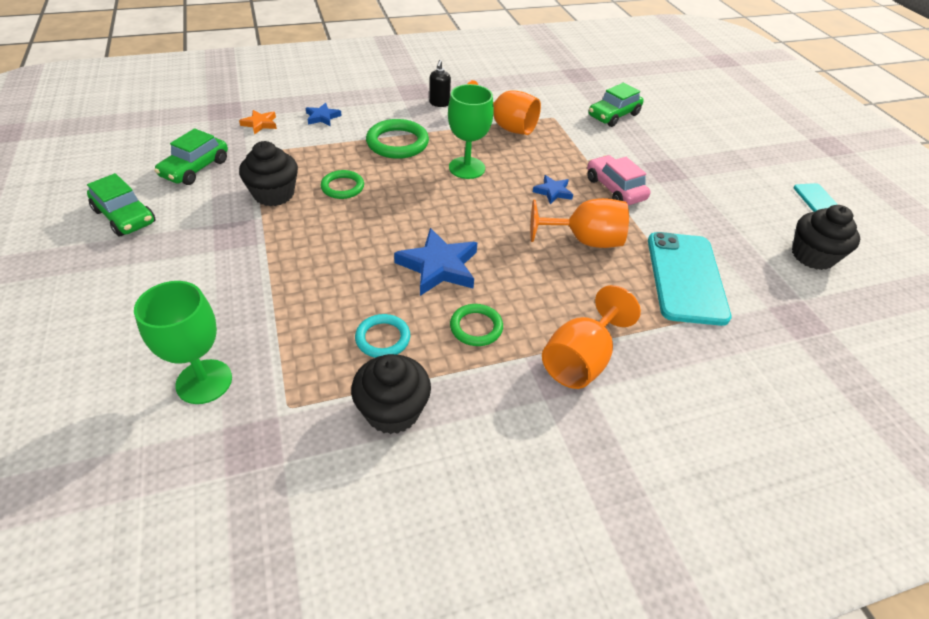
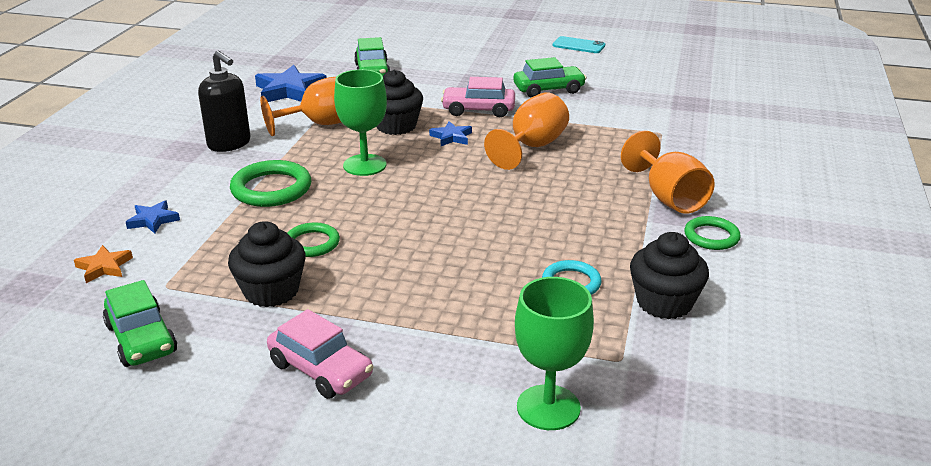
camera: 55 degrees left, 15 degrees down
(125, 216) = (182, 419): green car -> green car (548, 89)
(198, 250) = (321, 369): none -> pink car
(438, 266) = (499, 225): blue star -> blue star (289, 90)
(439, 103) = (229, 144): black soap dispenser -> black soap dispenser, size x1.70
(476, 327) = (595, 231): green ring -> green ring (711, 236)
(686, 277) = (614, 124): turquoise phone -> none
(812, 256) = (633, 72): black cupcake -> black cupcake (396, 126)

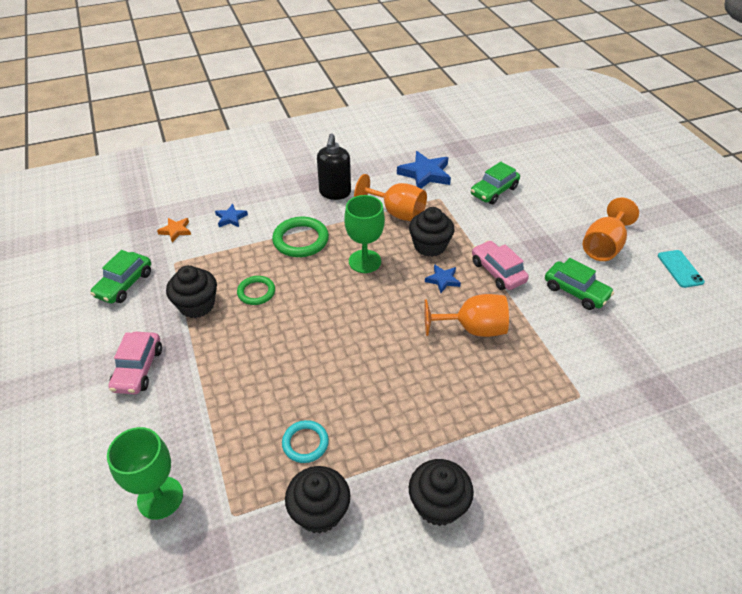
camera: 55 degrees right, 15 degrees up
(669, 198) = (474, 449): orange goblet -> orange goblet (603, 246)
(711, 236) = (438, 504): green ring -> black cupcake

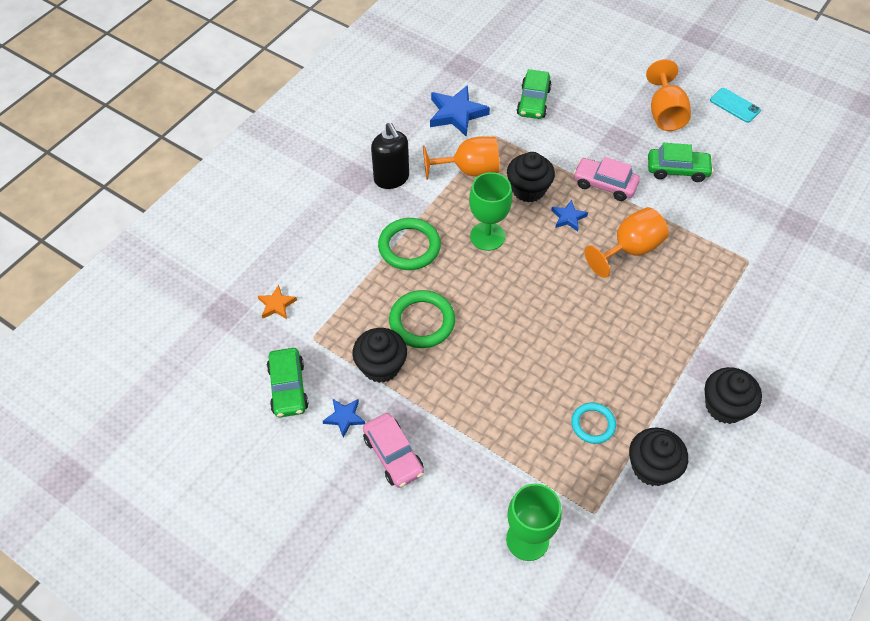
camera: 35 degrees left, 10 degrees up
(231, 218) = (318, 261): blue star -> blue star (344, 417)
(256, 292) = (422, 321): green ring -> green ring, size x1.59

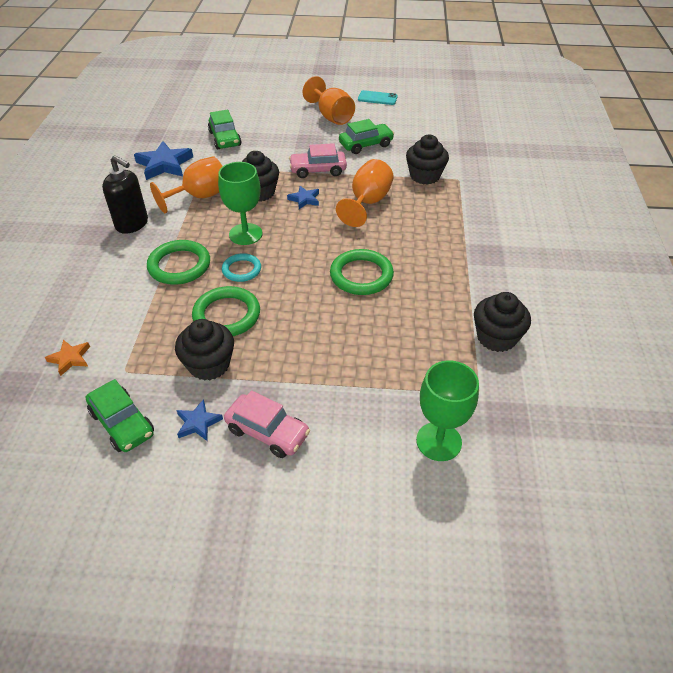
camera: 30 degrees left, 10 degrees down
(568, 335) = (361, 275): none -> green ring
(593, 424) = (427, 328): turquoise ring -> turquoise ring (241, 270)
(724, 406) = (515, 273): black cupcake -> black cupcake (425, 176)

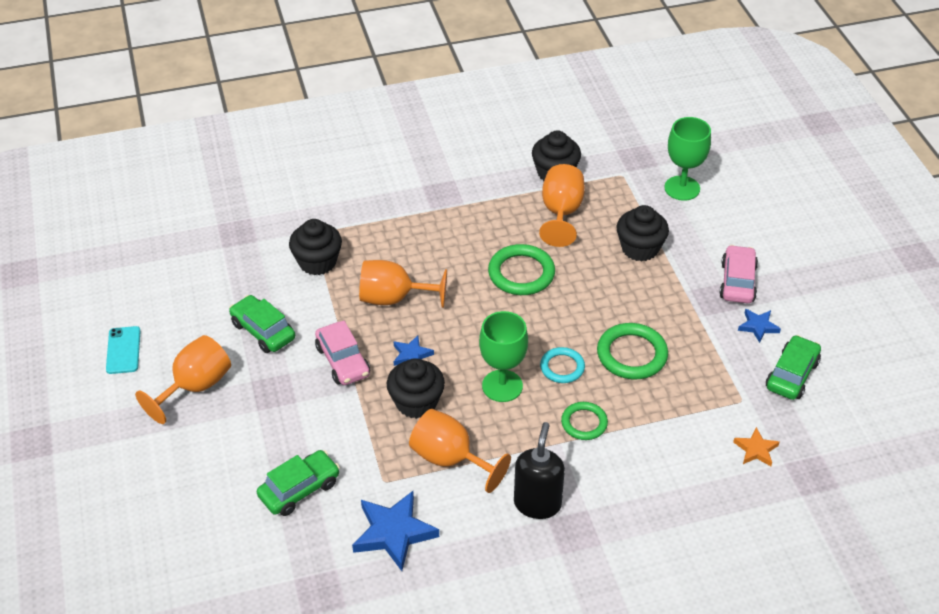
camera: 110 degrees left, 0 degrees up
(179, 265) = (584, 423): green ring -> green ring, size x0.63
(209, 365) = (697, 343): black cupcake -> black cupcake (640, 248)
(432, 324) = (561, 213): none -> orange goblet

